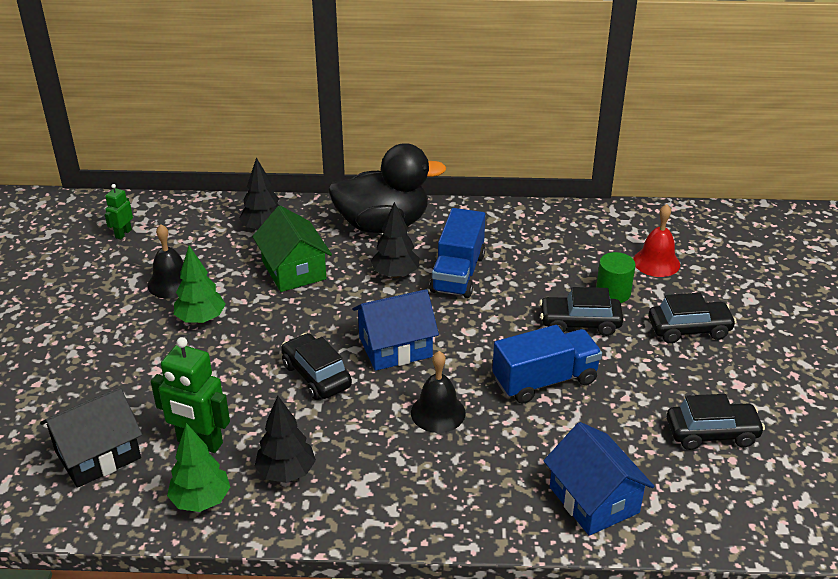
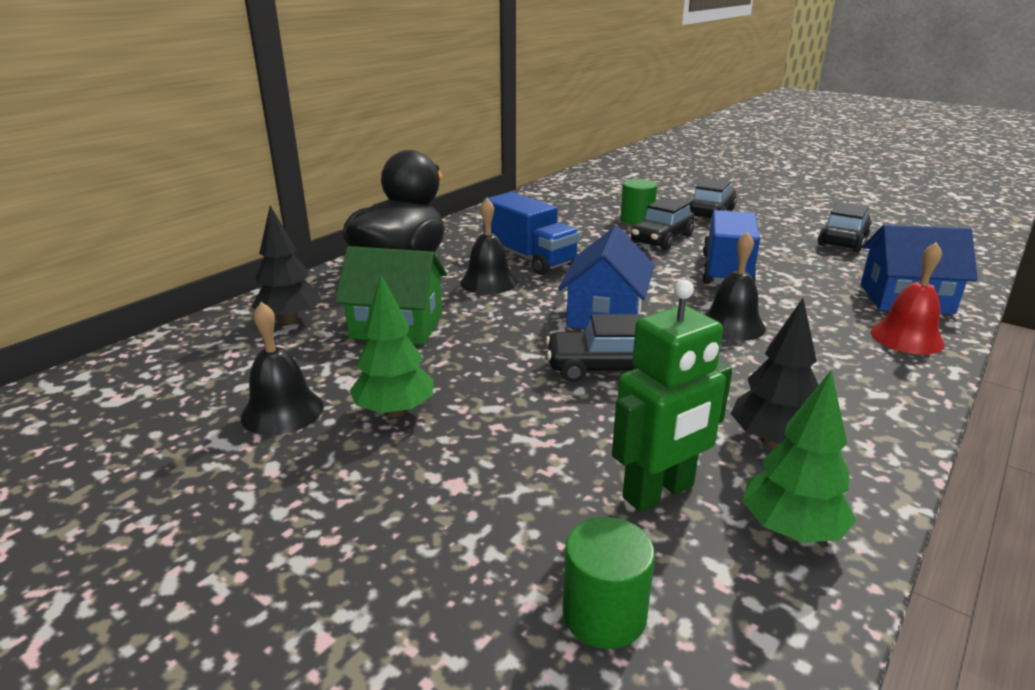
camera: 55 degrees left, 10 degrees down
(98, 455) = (604, 614): black house -> green cylinder
(123, 233) = (99, 417): green robot -> none
(395, 274) = (488, 282): black tree -> black bell
(656, 262) = (617, 199): red bell -> red bell (907, 338)

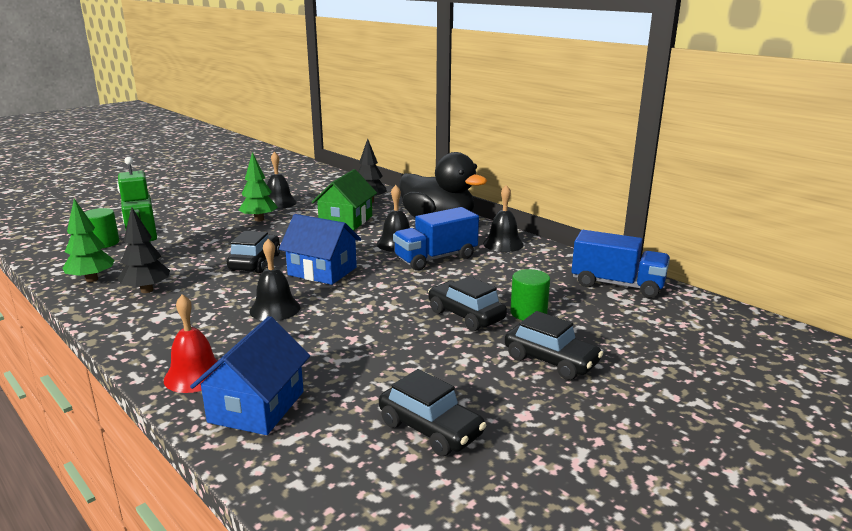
camera: 100 degrees right, 5 degrees down
(471, 231) = (503, 244): none -> black bell
(726, 271) = (373, 330): blue truck -> blue truck (617, 285)

